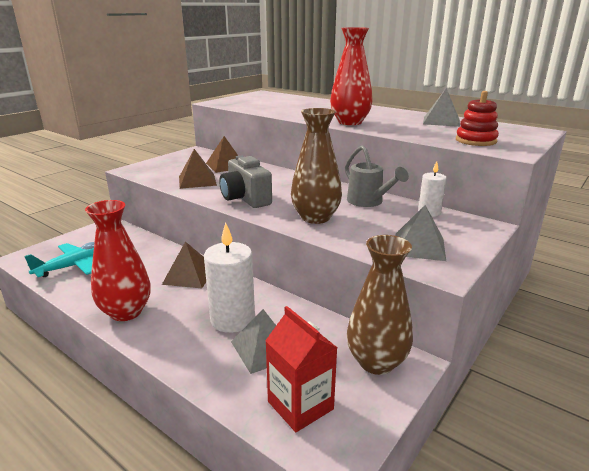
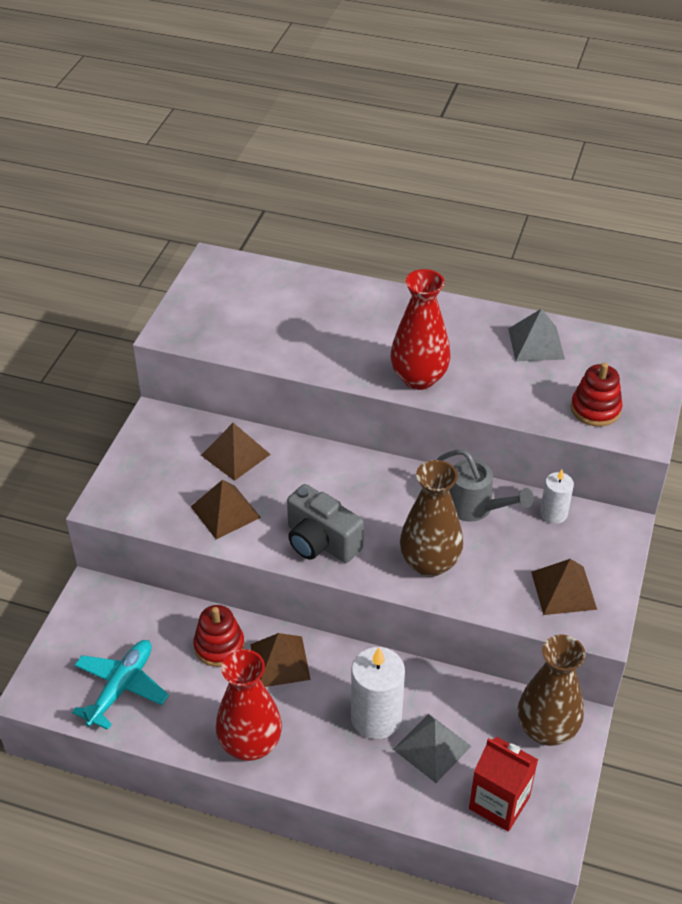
camera: 20 degrees left, 20 degrees up
(157, 260) = (219, 646): none -> red stacking toy
(419, 246) = (563, 590): grey pyramid -> brown pyramid

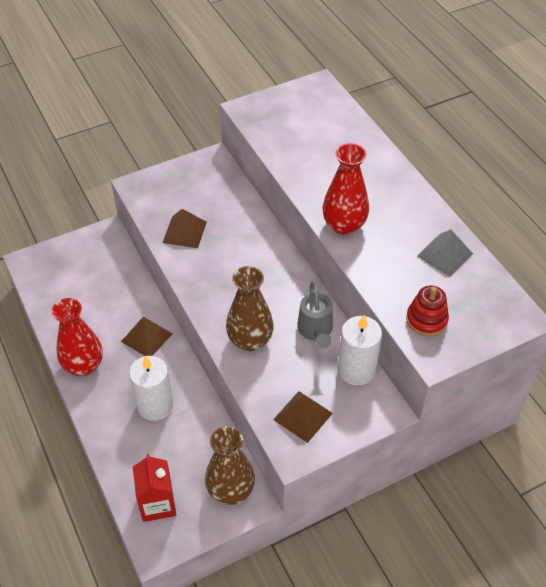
camera: 45 degrees right, 5 degrees up
(121, 687) = (64, 289): turquoise plane -> none
(219, 646) = (129, 306): red stacking toy -> none
(235, 454) = (228, 206): brown pyramid -> none
(321, 542) = (210, 284): grey camera -> none
(432, 747) = (162, 445): grey pyramid -> none
(553, 513) = (356, 370): white candle -> white candle, size x1.75

